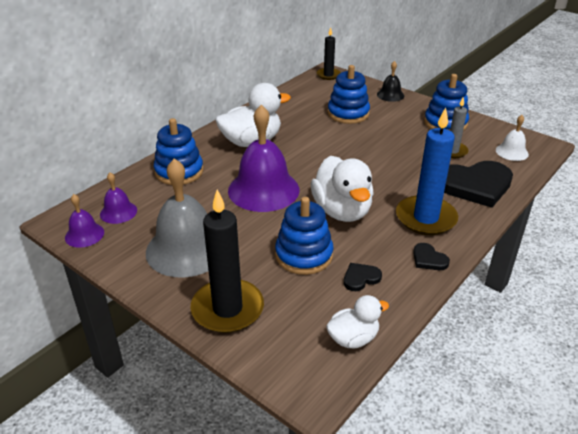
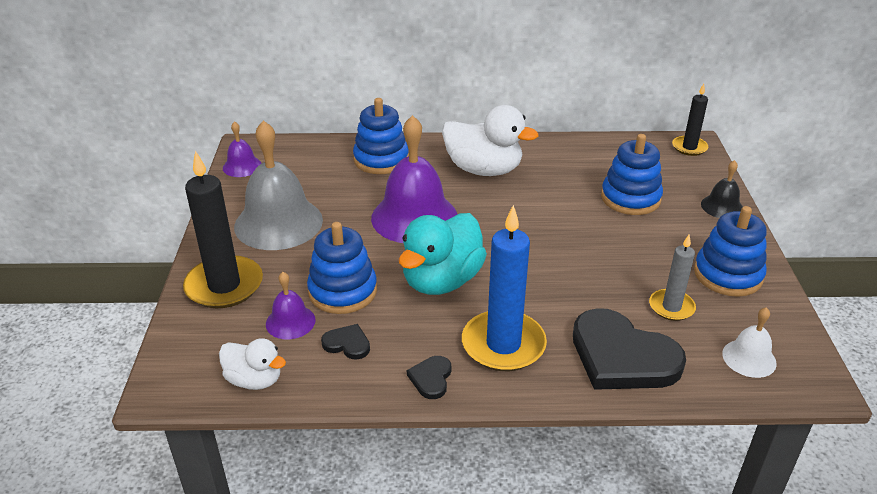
camera: 50 degrees right, 0 degrees up
(118, 212) = (288, 164): purple bell -> purple bell (290, 322)
(342, 211) = (442, 281): white duck -> turquoise duck

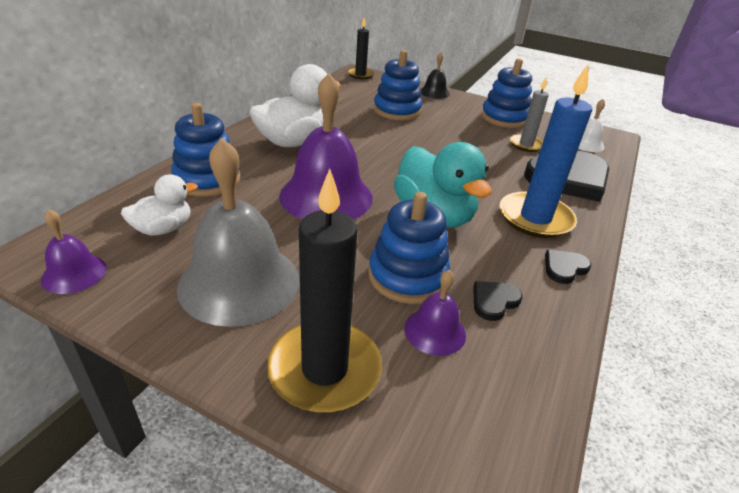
camera: 65 degrees left, 0 degrees up
(254, 380) = (524, 394): white duck -> white duck (163, 229)
(431, 378) = (564, 268): black heart -> black heart turned 105 degrees clockwise

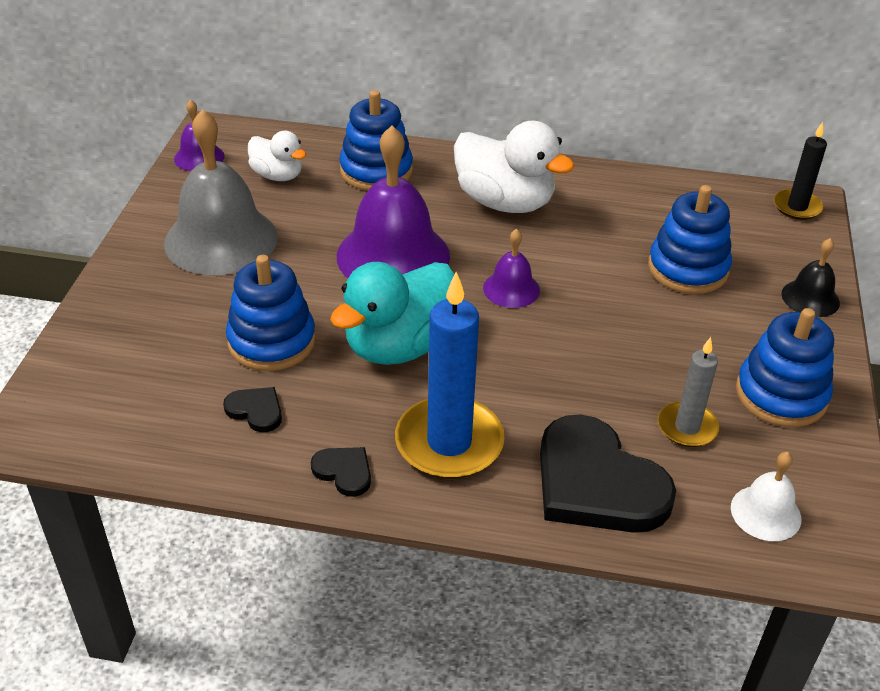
camera: 75 degrees right, 5 degrees up
(324, 369) = (131, 312): black candle -> none
(435, 331) = (196, 371): purple bell -> purple bell (511, 289)

